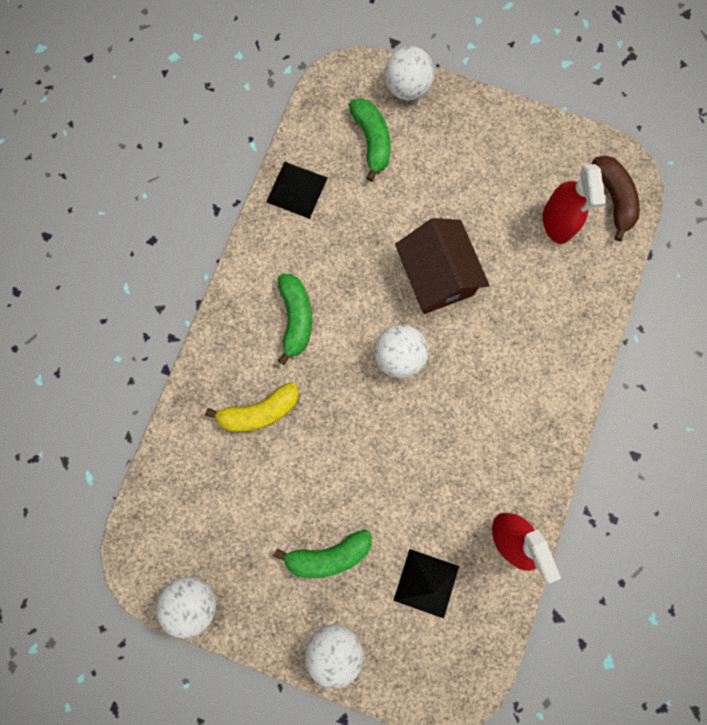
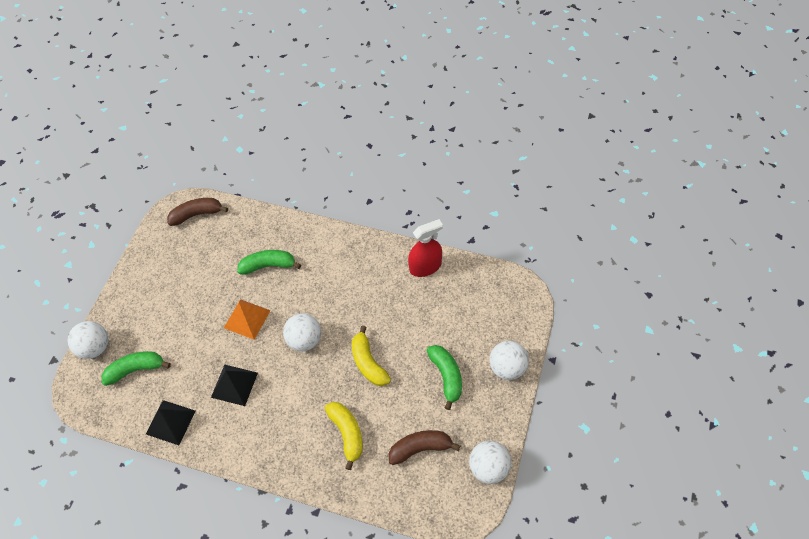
camera: 90 degrees left, 20 degrees down
(229, 509) = (420, 448): none -> brown banana
(296, 318) = (275, 413): green banana -> green banana (268, 265)
(358, 444) = (368, 363): none -> yellow banana
(426, 583) = (458, 314): black pyramid -> black pyramid (234, 384)
(436, 277) = (247, 319): brown house -> orange pyramid
(557, 222) = (211, 246): red spray bottle -> none

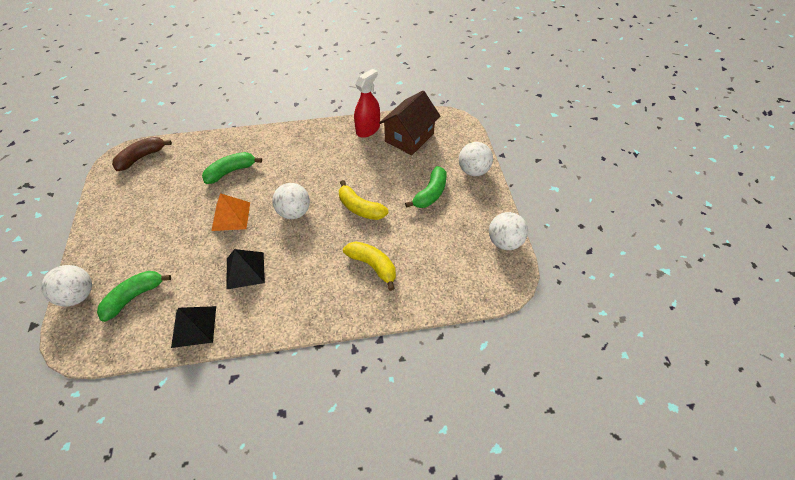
camera: 30 degrees left, 5 degrees down
(420, 448) = (441, 251): brown banana -> none
(446, 376) = (430, 193): green banana -> green banana turned 75 degrees clockwise
(463, 295) = (409, 137): none -> brown house

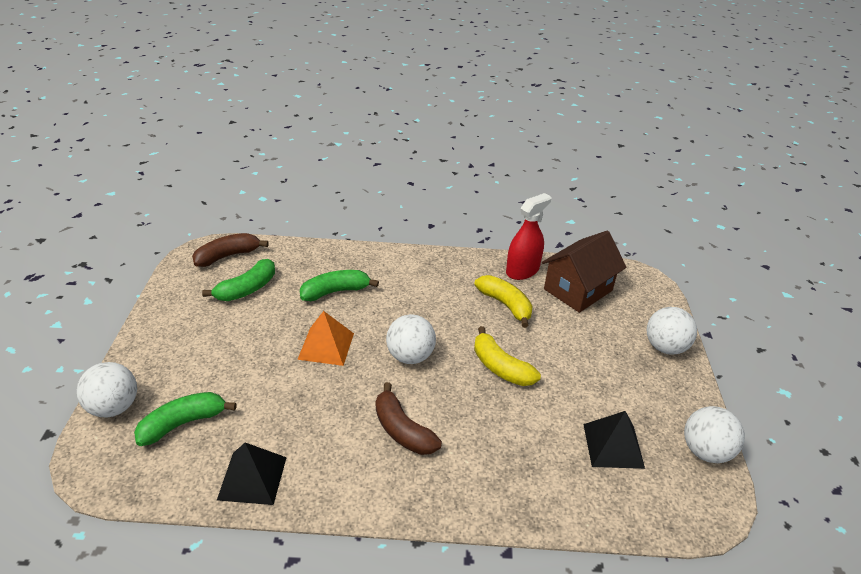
camera: 10 degrees right, 15 degrees down
(245, 270) = (333, 418): black pyramid -> black pyramid (613, 445)
(296, 269) = (402, 430): none -> brown banana
(372, 265) = (509, 446): yellow banana -> yellow banana (505, 305)
(430, 193) = (601, 366): green banana -> green banana (247, 289)

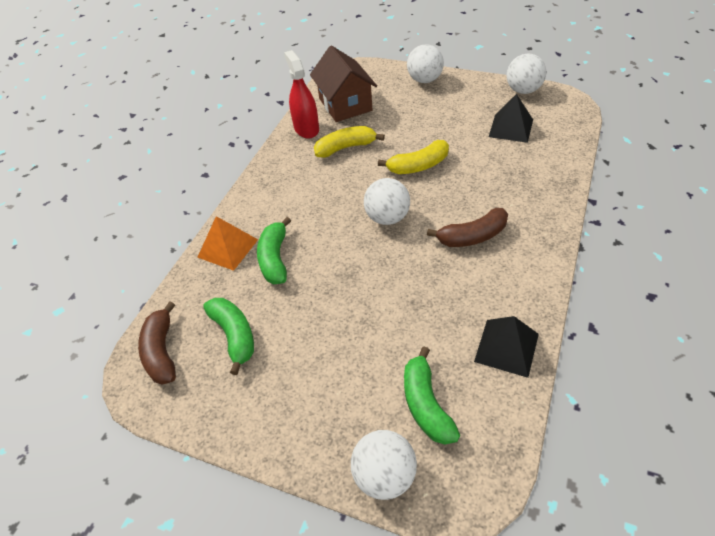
camera: 65 degrees left, 10 degrees up
(326, 346) = (352, 275): orange pyramid -> orange pyramid (227, 248)

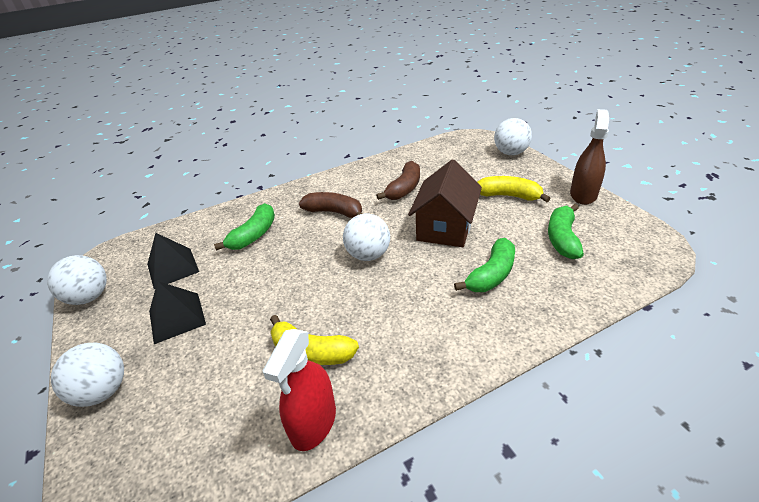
camera: 140 degrees left, 10 degrees down
(162, 352) = (633, 256): brown banana -> brown banana (404, 188)
(227, 248) = (532, 310): orange pyramid -> none
(239, 428) = (583, 194): none -> brown spray bottle
(345, 104) = (223, 429): brown house -> brown house (445, 227)
(418, 166) = (285, 282): yellow banana -> yellow banana (508, 196)
(426, 404) = (464, 163): green banana -> green banana (254, 235)
(506, 347) = (397, 163): black pyramid -> black pyramid (177, 317)

